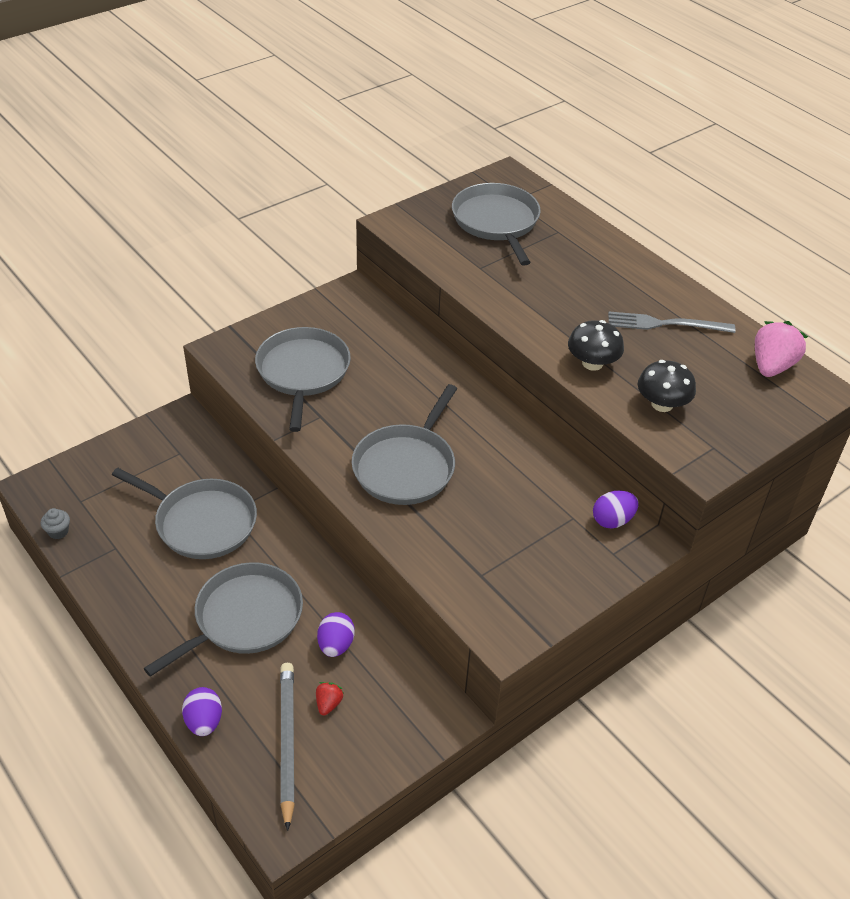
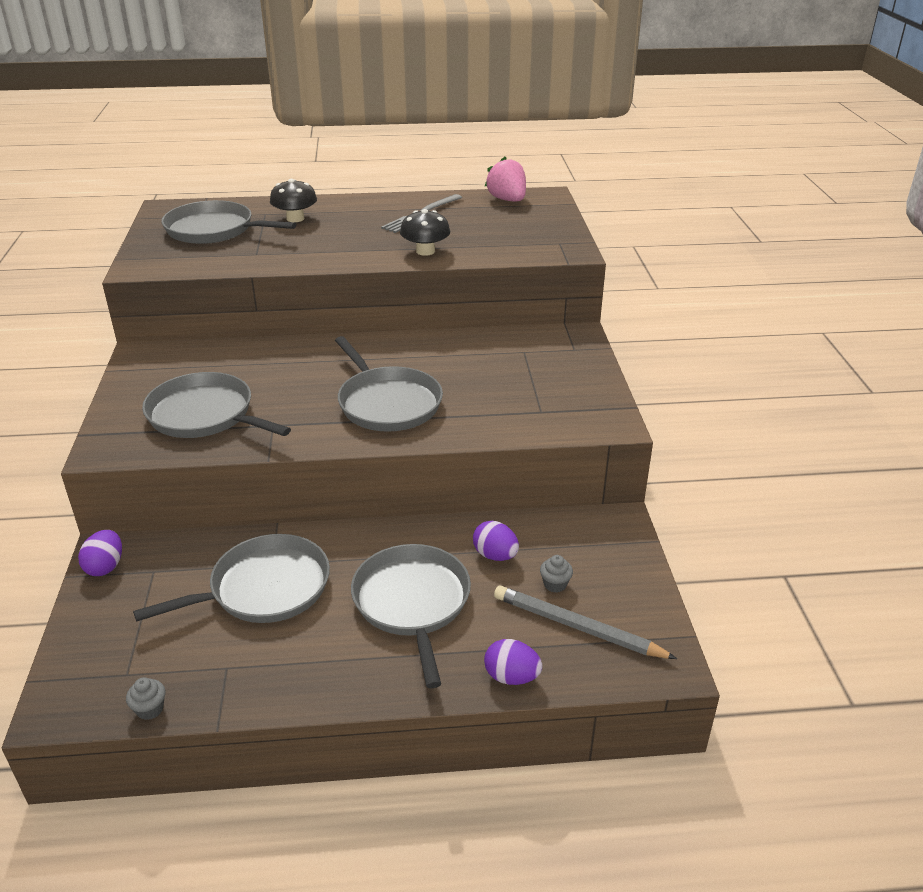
camera: 55 degrees left, 10 degrees down
(328, 704) = (555, 584): red strawberry -> grey cupcake
(612, 520) = (543, 337): purple egg -> purple egg (105, 567)
(662, 404) = (498, 244): black mushroom -> black mushroom (295, 218)

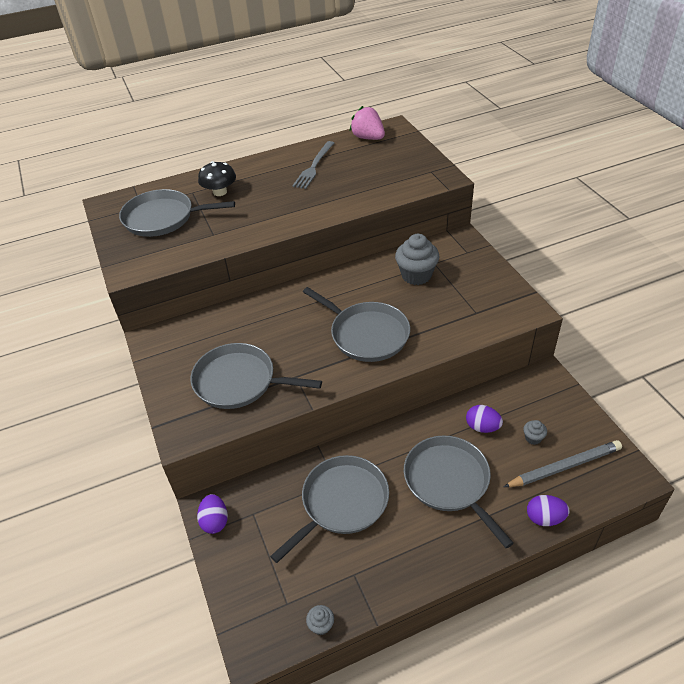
camera: 15 degrees left, 10 degrees up
(425, 251) = (340, 202): black mushroom -> none
(492, 359) = (416, 275): none -> grey cupcake
(577, 627) = (564, 466): grey pencil -> grey pencil turned 150 degrees clockwise

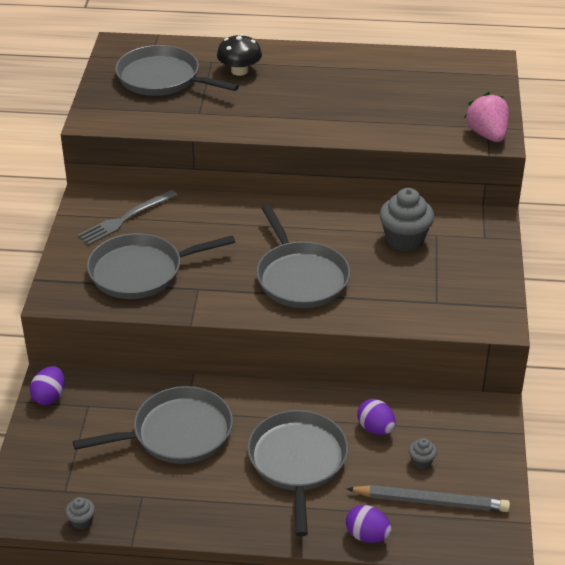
camera: 25 degrees right, 5 degrees down
(239, 381) = (141, 271): grey pan -> grey pan turned 60 degrees counterclockwise
(314, 167) = (360, 77): grey fork -> grey fork (125, 219)
(368, 138) = (450, 64): pink strawberry -> pink strawberry (487, 134)

